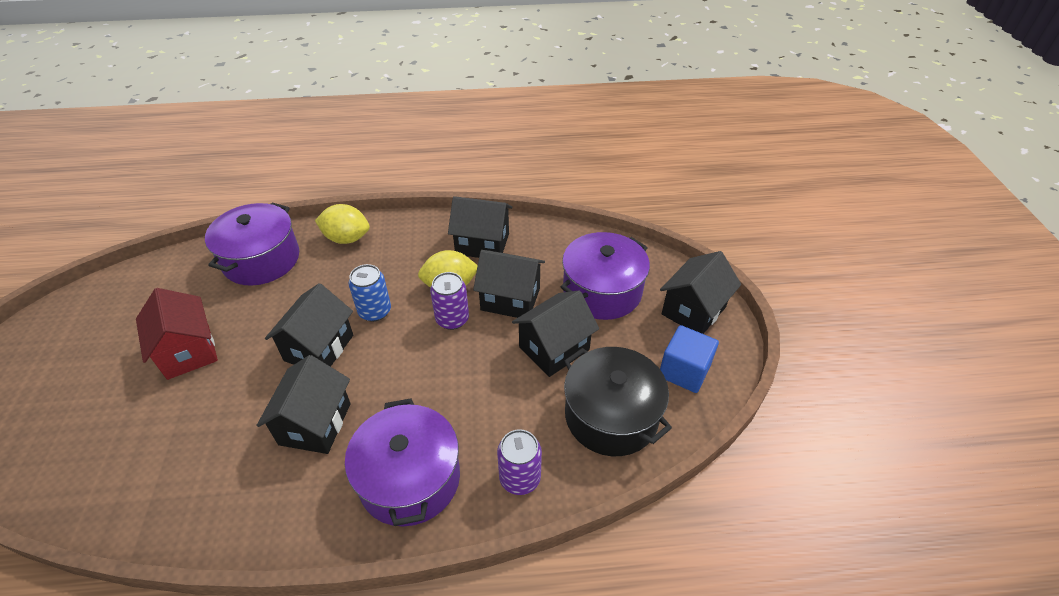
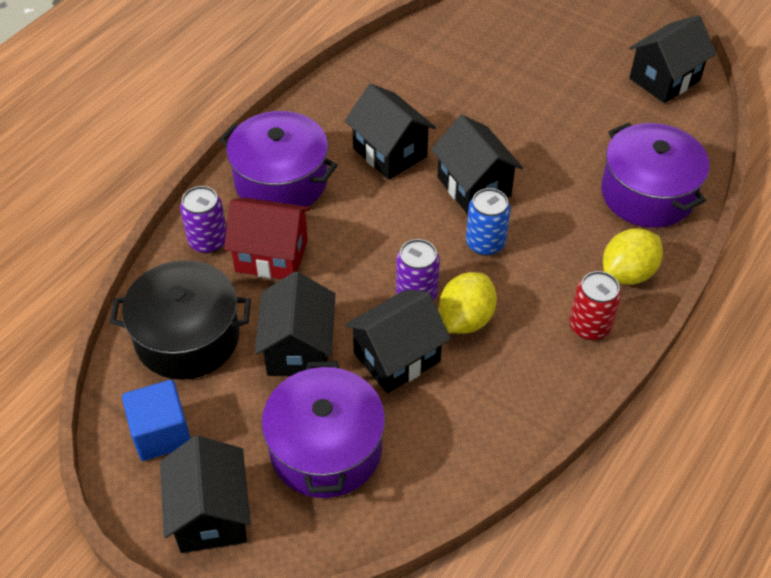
camera: 130 degrees right, 5 degrees up
(188, 351) = (550, 109): red house -> red house (271, 255)
(405, 235) = (589, 326): none -> red can
(482, 244) = (509, 388): black house -> black house (664, 79)

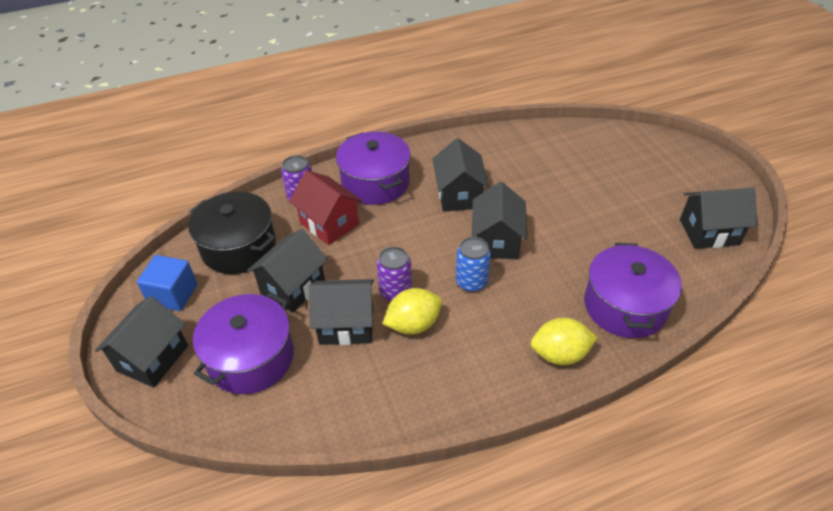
camera: 35 degrees right, 5 degrees down
(589, 326) = (497, 376): red can -> none

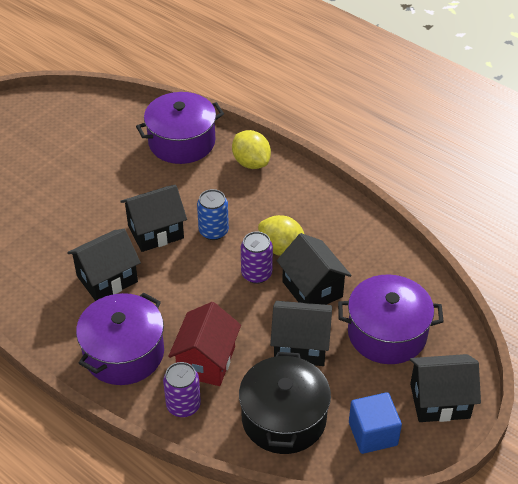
camera: 120 degrees left, 0 degrees up
(709, 232) = (69, 114): black house -> none

